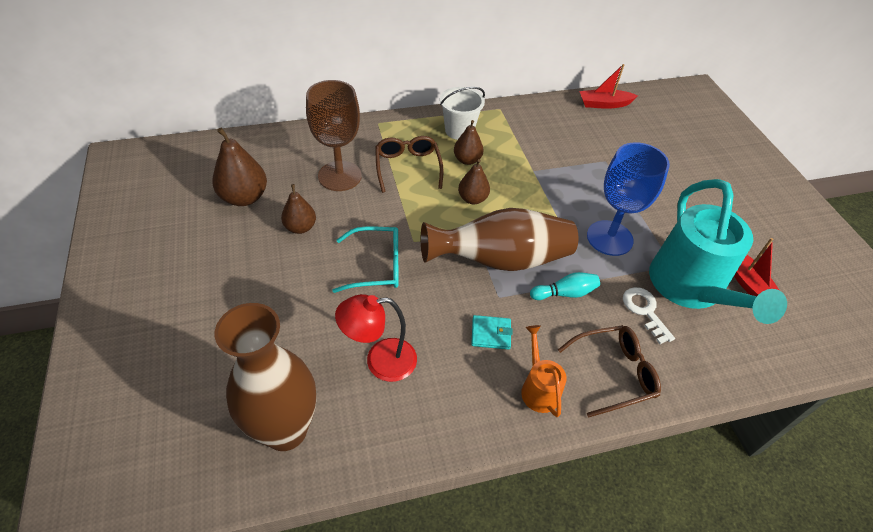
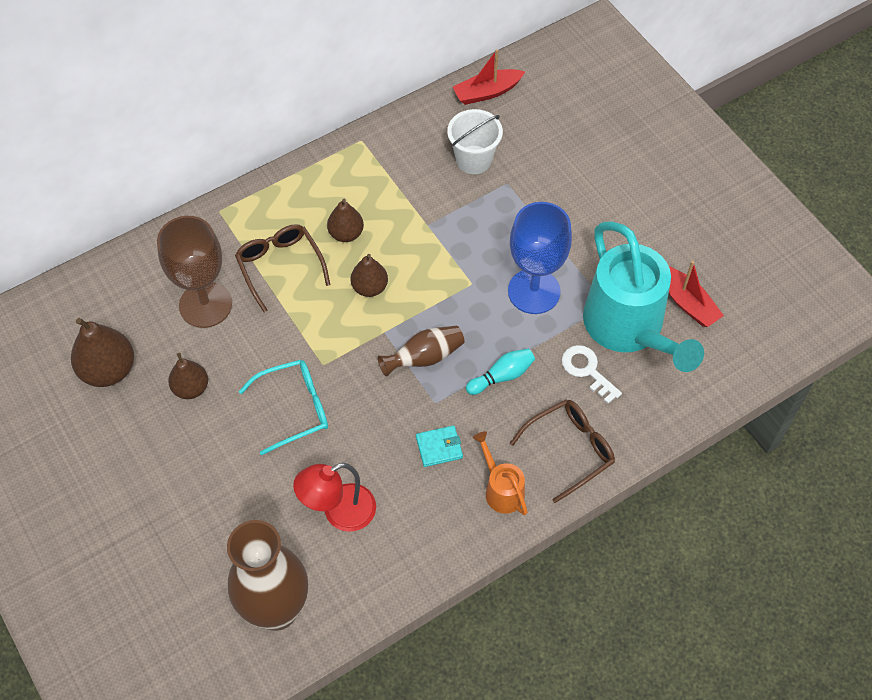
camera: 15 degrees left, 10 degrees up
(459, 130) = (322, 192): white bucket -> white bucket (473, 160)
(501, 260) = (424, 357): brown vase -> brown vase, size x0.52

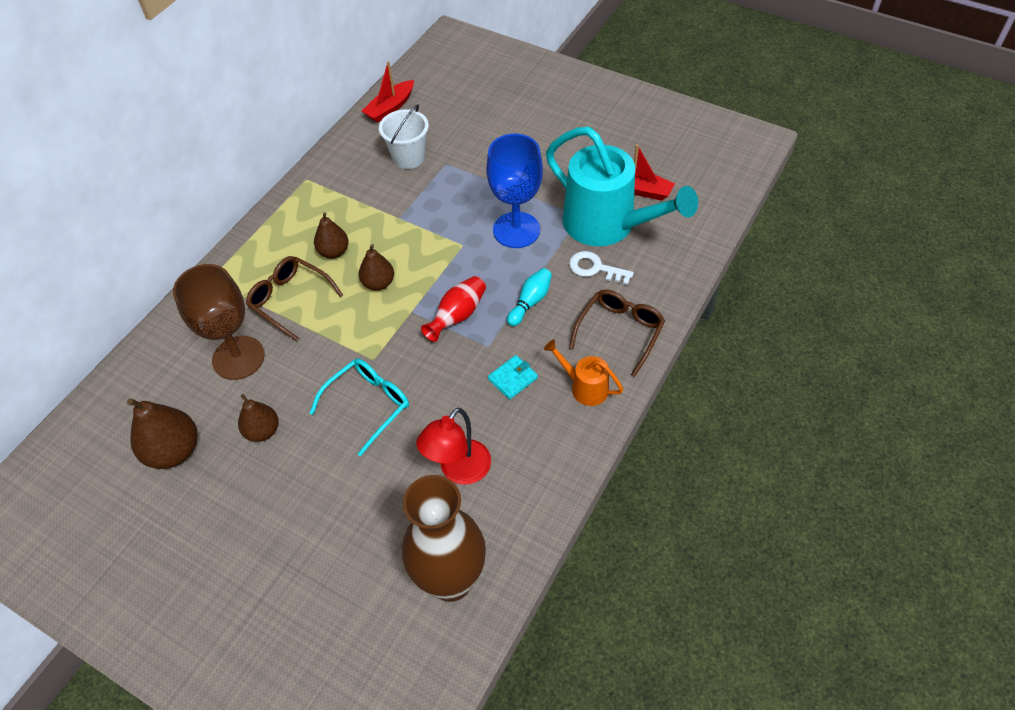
camera: 25 degrees left, 5 degrees down
(424, 357) = (457, 316): brown vase -> red vase

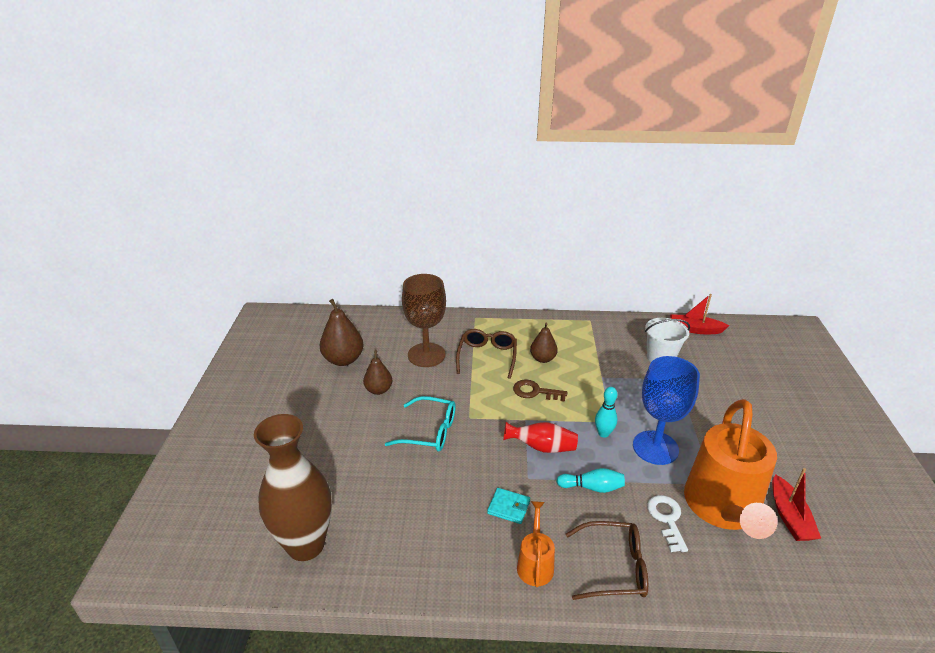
camera: 60 degrees right, 20 degrees down
(378, 283) = (535, 392): brown pear -> brown key
(459, 471) = (403, 508): red lamp -> none
(474, 258) = (603, 433): none -> turquoise bowling pin
(608, 225) = (723, 509): turquoise watering can -> orange watering can

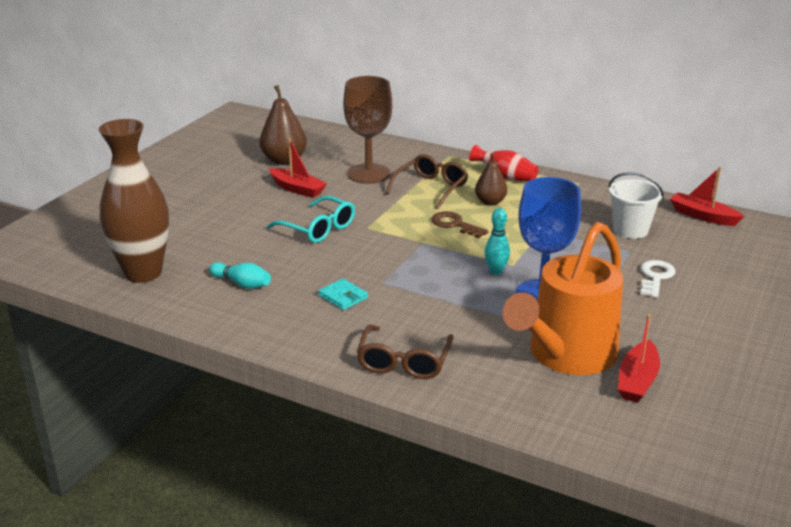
camera: 25 degrees right, 5 degrees down
(378, 390) = (297, 189): brown pear -> red boat
(535, 563) = (330, 338): orange watering can -> none
(542, 447) = (419, 265): red vase -> red vase (505, 177)
(592, 487) = (441, 305): turquoise bowling pin -> turquoise bowling pin (242, 284)
(614, 567) = (404, 362): brown glasses -> brown glasses turned 75 degrees clockwise
(667, 519) = (495, 346): white key -> white key (655, 277)

